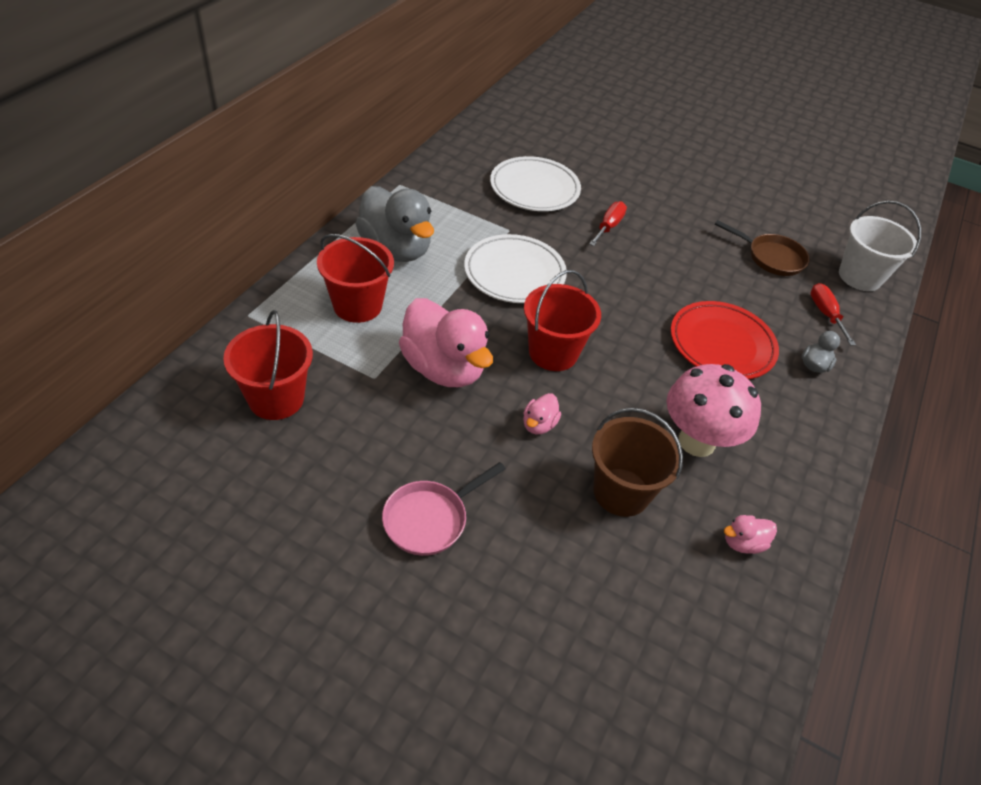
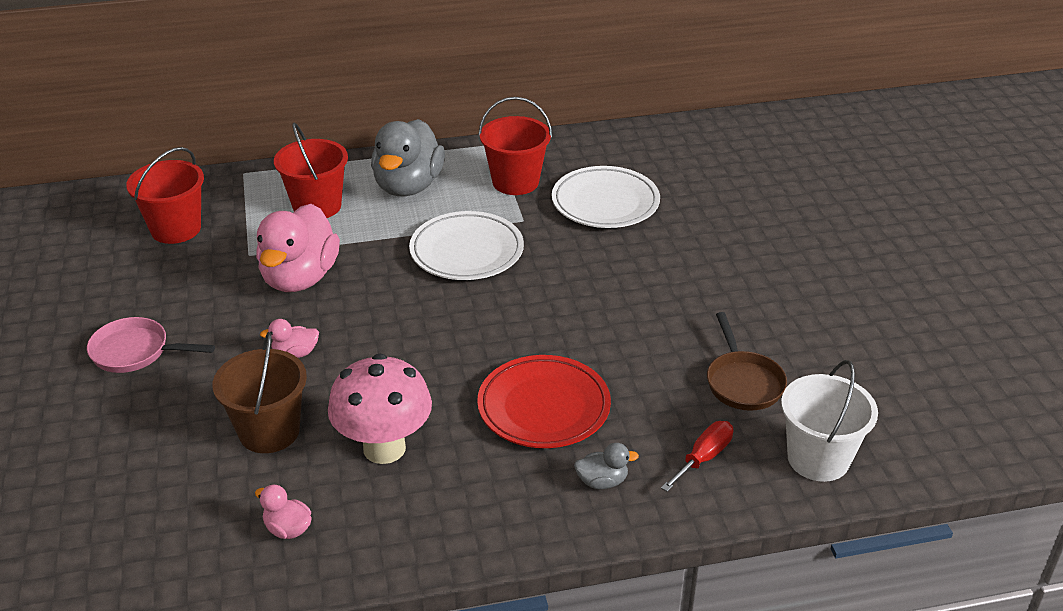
camera: 55 degrees right, 10 degrees down
(553, 353) = (392, 319): red bucket -> red bucket (515, 182)
(608, 226) = (619, 265): red screwdriver -> none

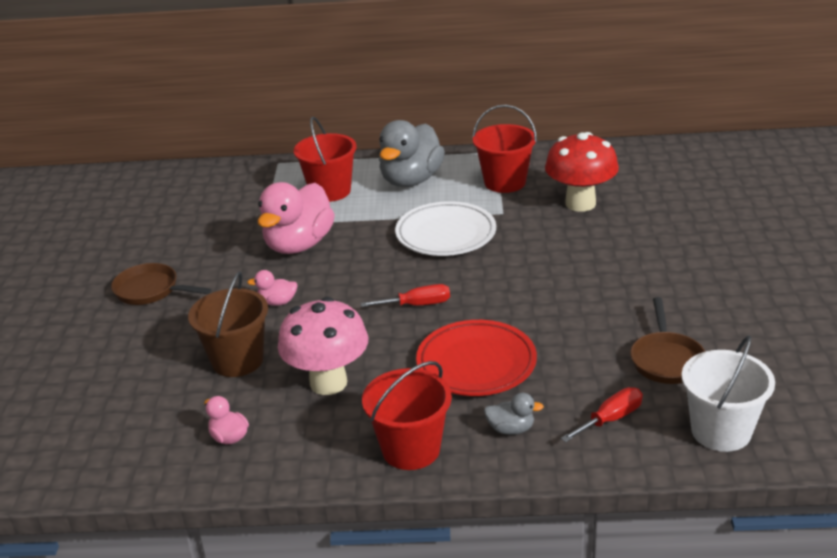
camera: 15 degrees right, 5 degrees down
(135, 352) = (150, 290): pink pan -> brown pan
(176, 229) = (211, 201): red bucket -> red bucket (411, 449)
(458, 342) = (417, 305): none -> red screwdriver
(605, 203) = (580, 203): white plate -> red mushroom

